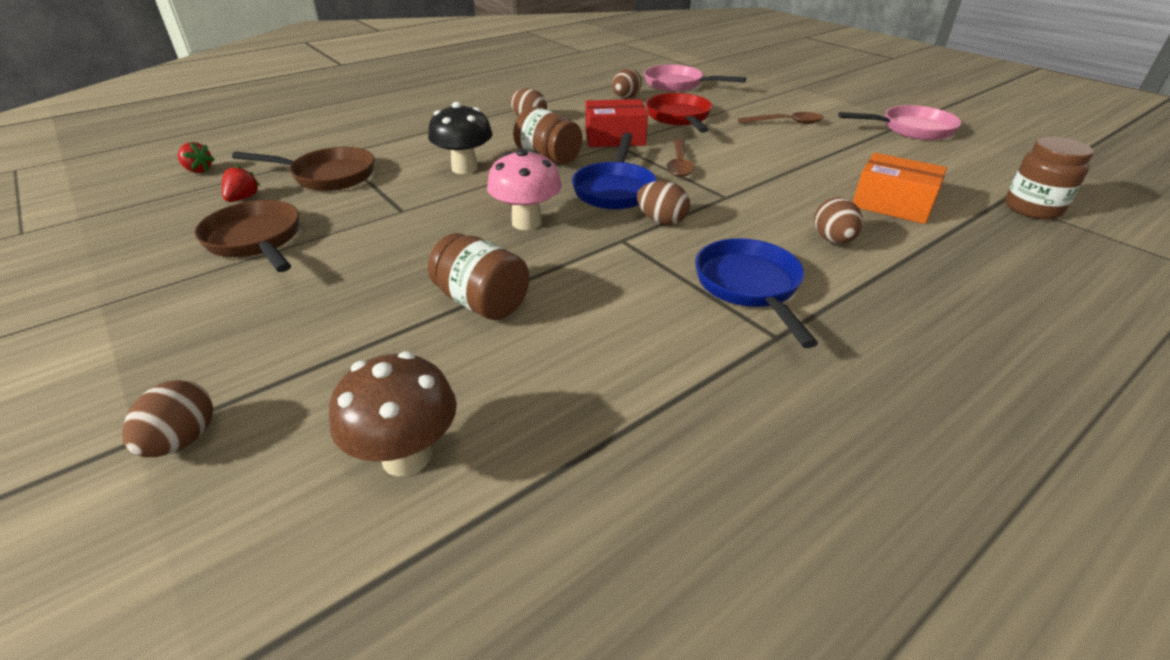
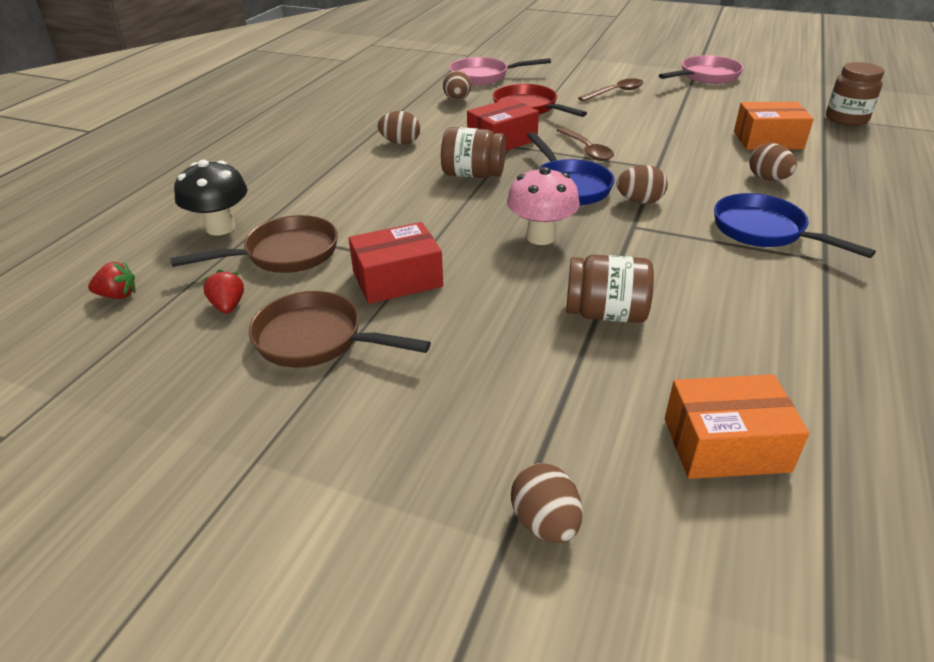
camera: 30 degrees left, 0 degrees up
(371, 218) = (397, 279): none -> red box
(406, 456) = (725, 444): brown mushroom -> orange box
(464, 168) = (412, 206): black mushroom -> black mushroom (220, 228)

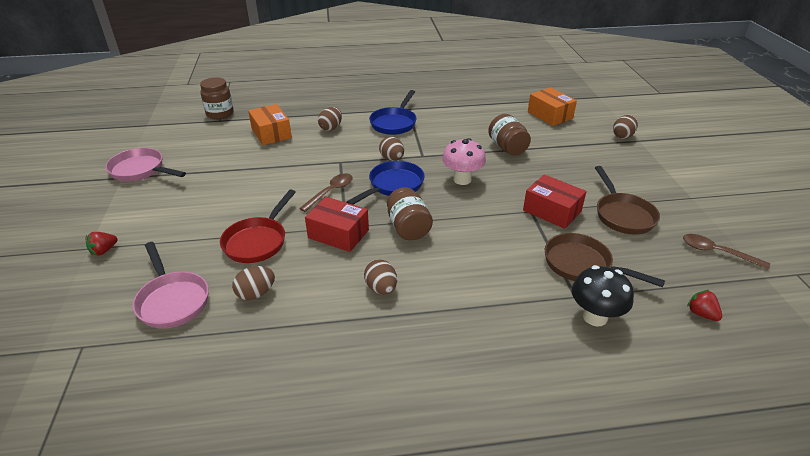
camera: 120 degrees left, 0 degrees up
(228, 306) = (645, 259): red strawberry -> red strawberry (104, 251)
(615, 92) = (197, 205): brown spoon -> brown spoon (717, 252)

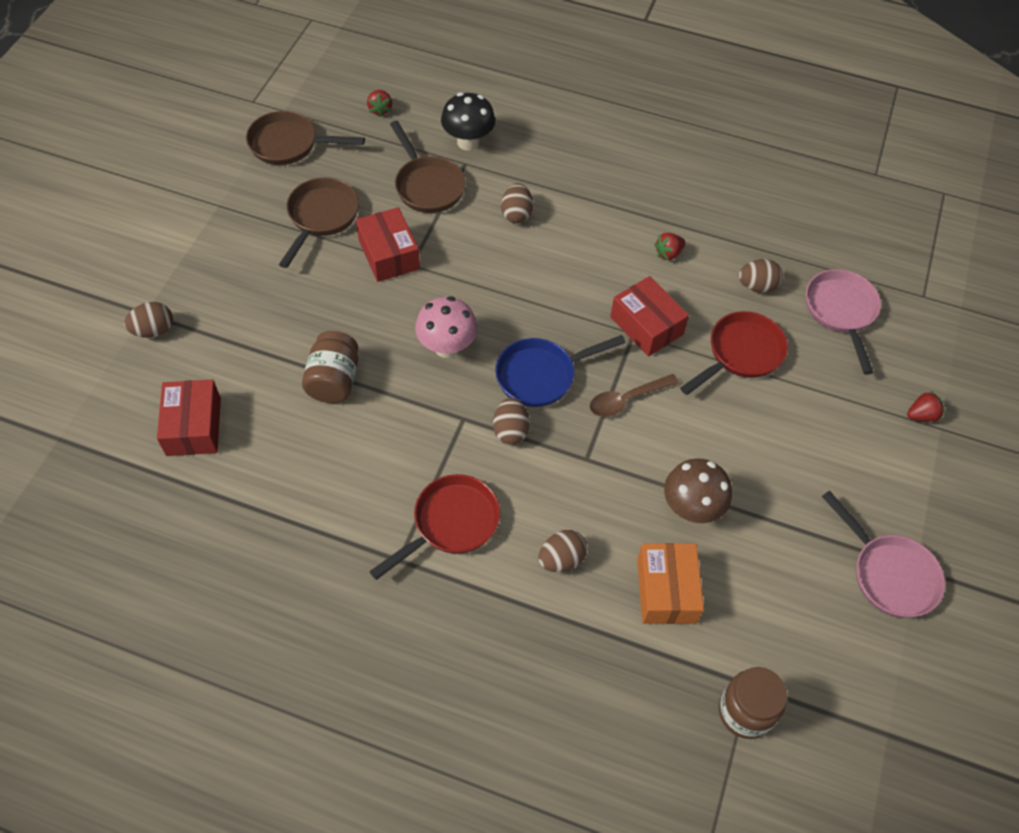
camera: 155 degrees left, 20 degrees up
(268, 161) = (691, 508): none -> brown mushroom
(346, 290) = (668, 253): none -> red strawberry
(381, 288) = (634, 242): brown egg -> brown egg (516, 214)
(394, 123) = (450, 523): blue pan -> red pan
(408, 228) = (564, 300): brown jar -> none
(550, 115) = (194, 426): orange box -> red box
(717, 252) = (289, 144): brown spoon -> brown pan

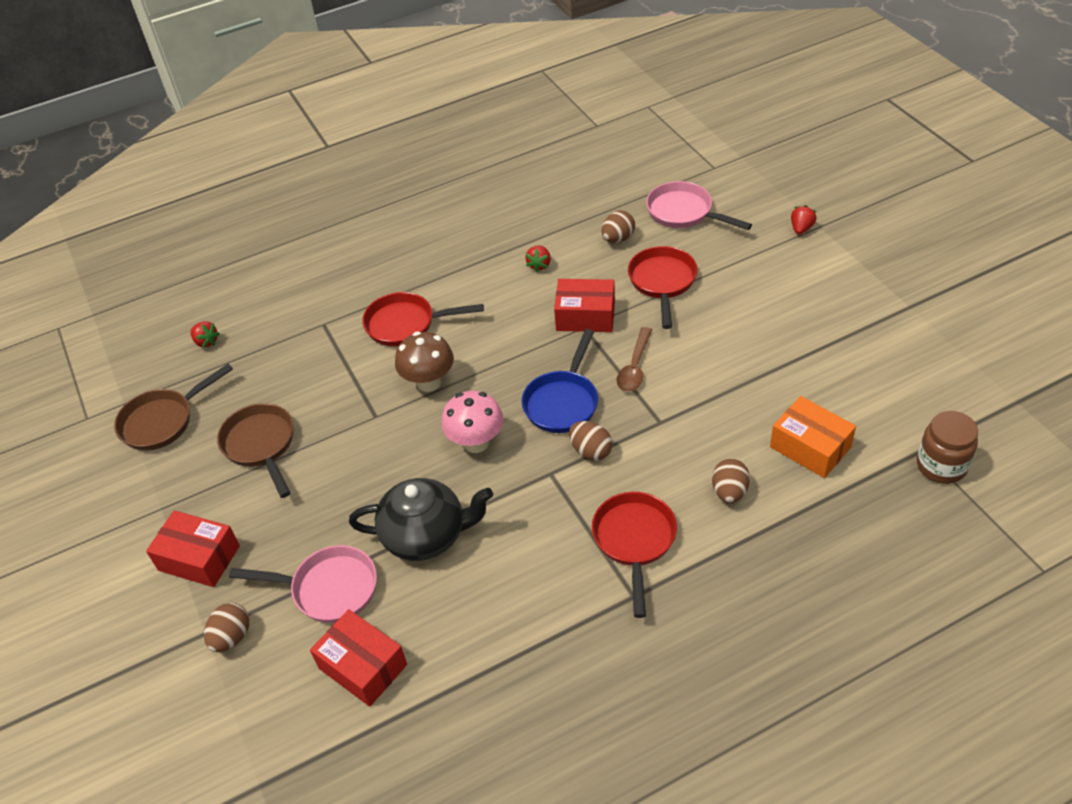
camera: 40 degrees left, 10 degrees down
(334, 380) = (426, 536): brown jar -> black teapot
(389, 254) = (350, 424): red box -> red box (199, 558)
(427, 185) = (315, 359): brown pan -> none
(468, 142) = (306, 310): black mushroom -> none
(516, 214) = (406, 324): brown egg -> red pan
(691, 508) = (758, 390): brown mushroom -> brown mushroom (429, 382)
(889, 574) = (902, 323): pink pan -> pink pan (328, 589)

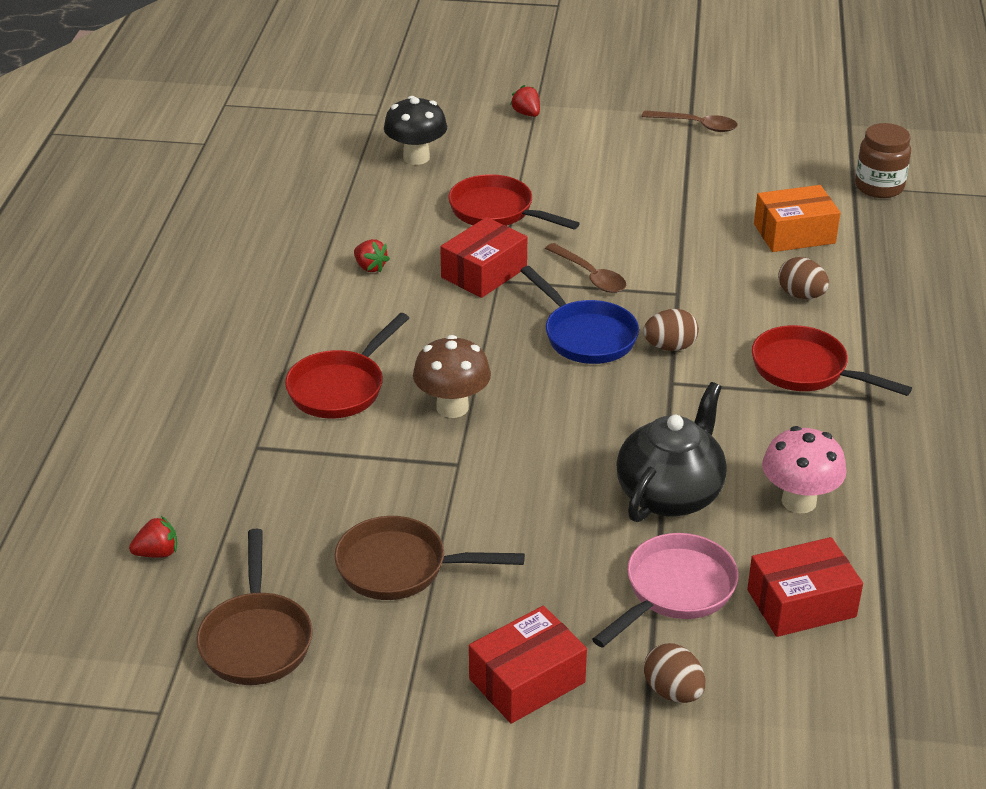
camera: 60 degrees left, 10 degrees down
(476, 442) = (578, 411): pink mushroom -> pink mushroom (799, 501)
(618, 239) = (399, 207): brown egg -> none
(684, 213) = (416, 157): pink pan -> black mushroom
(897, 317) = (696, 125): none -> brown spoon

